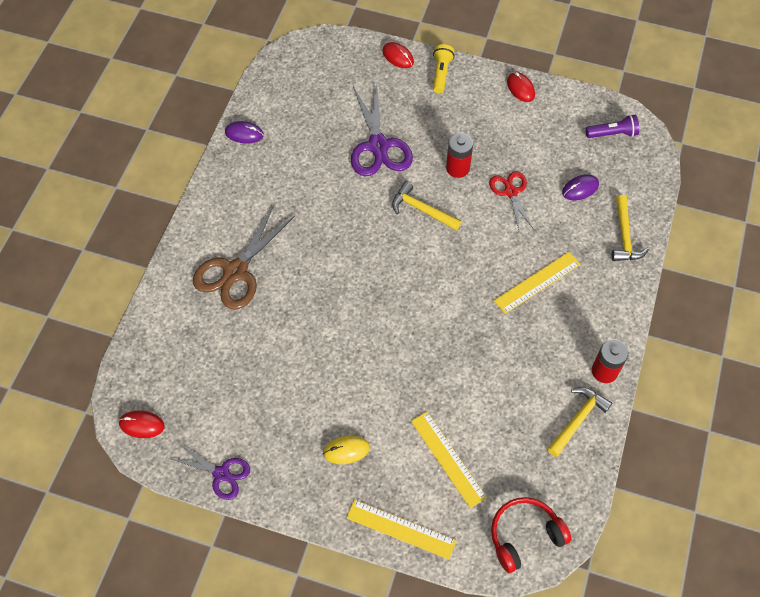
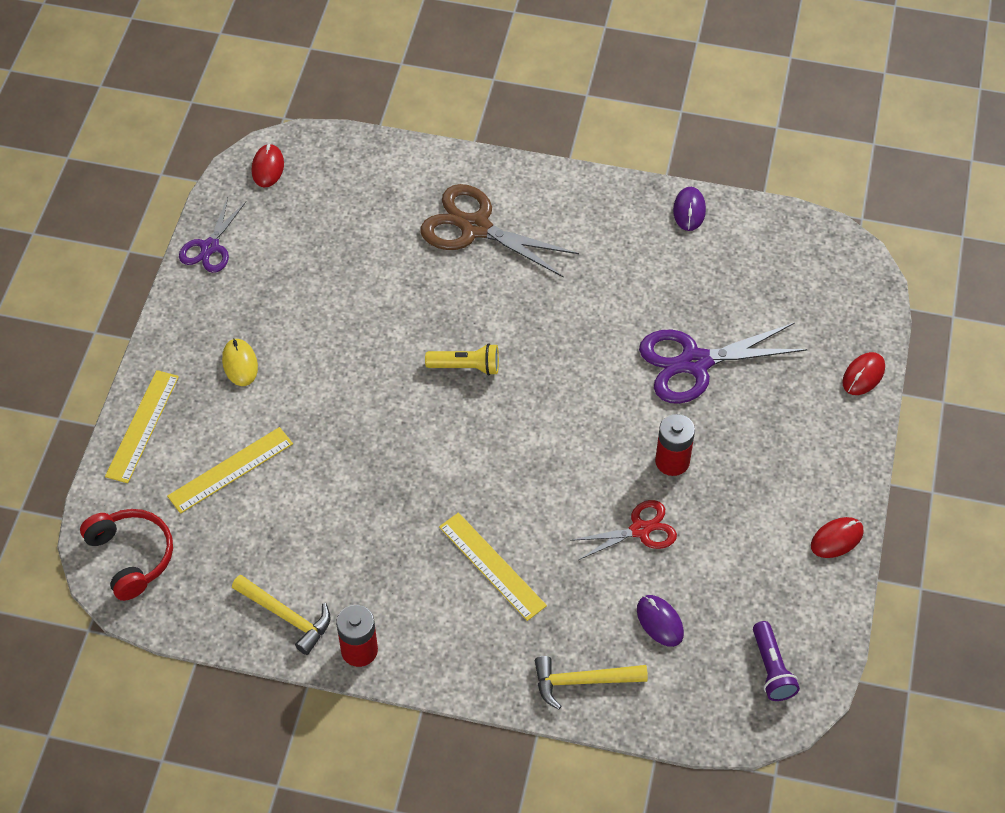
camera: 85 degrees right, 5 degrees down
(421, 209) = (595, 421): yellow hammer -> none
(441, 73) = (843, 432): yellow flashlight -> yellow flashlight (466, 367)

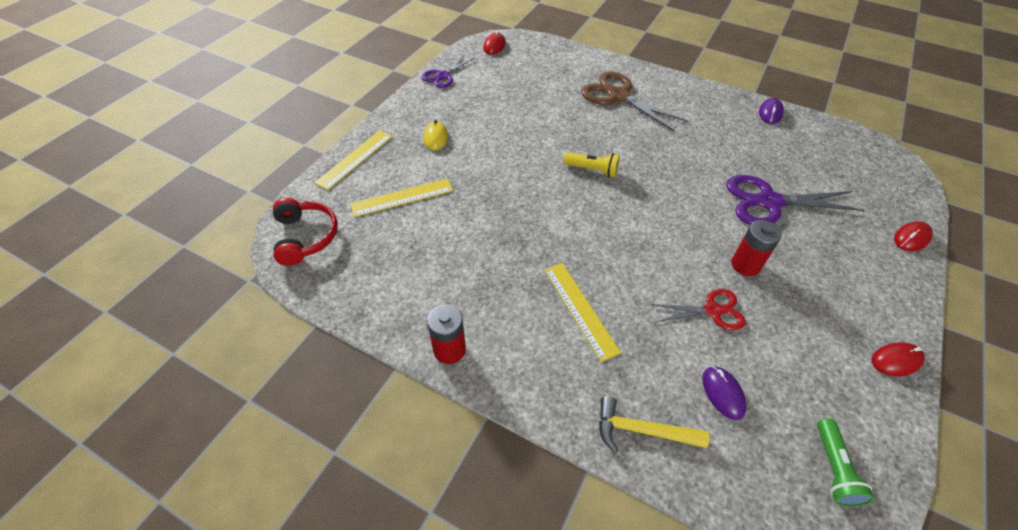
camera: 15 degrees right, 5 degrees down
(287, 616) = (401, 308): yellow hammer -> none
(771, 669) = (833, 469): purple flashlight -> green flashlight

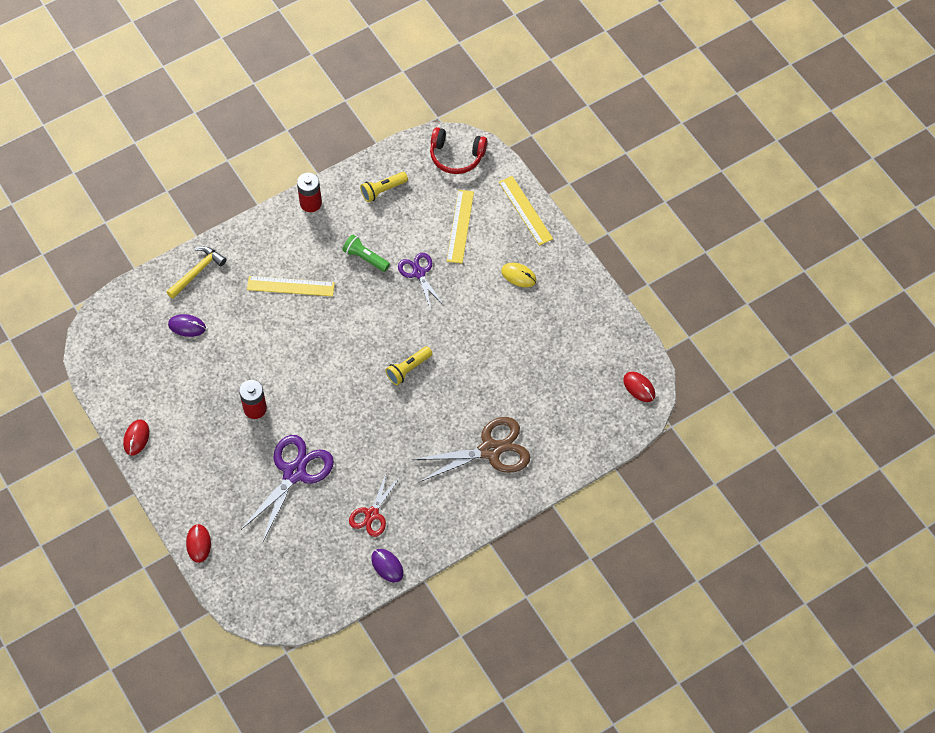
camera: 120 degrees right, 10 degrees up
(389, 283) = (383, 190): none -> yellow flashlight
(443, 76) = (609, 319): purple scissors -> purple scissors (419, 273)
(712, 310) = (237, 361): red scissors -> red scissors (372, 514)
(833, 469) = (114, 348): green flashlight -> green flashlight (365, 258)

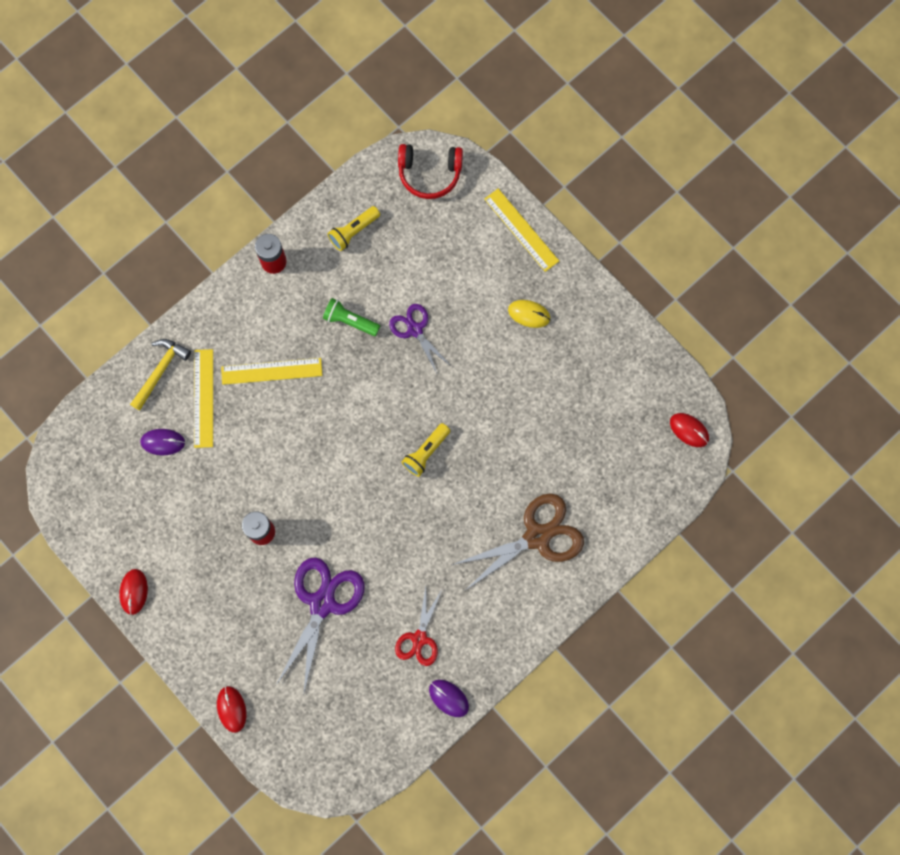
camera: 10 degrees left, 15 degrees up
(460, 226) = (450, 262): yellow ruler -> yellow ruler (203, 398)

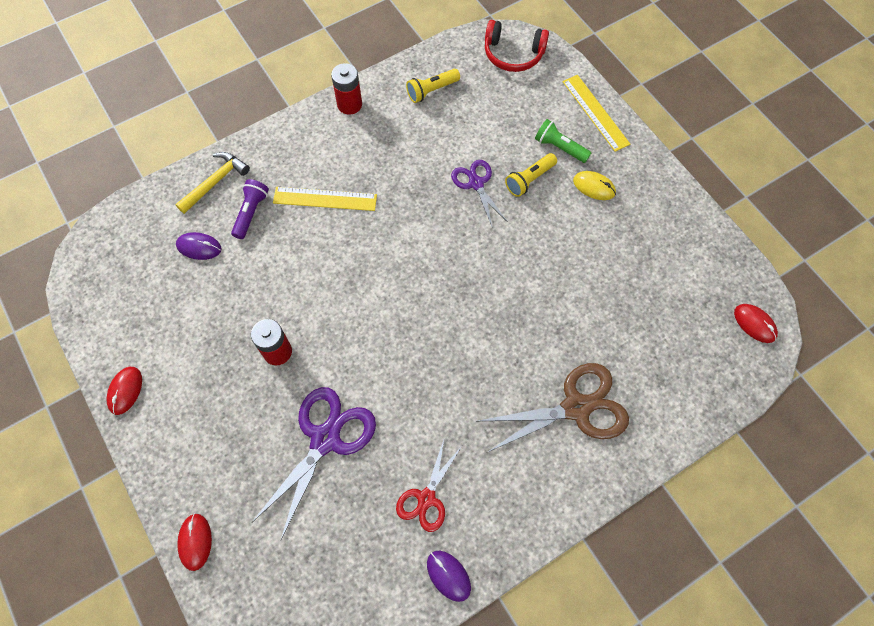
camera: 10 degrees right, 10 degrees down
(203, 398) = (251, 213): yellow ruler -> purple flashlight
(350, 321) = (412, 166): green flashlight -> green flashlight (559, 148)
(426, 452) = (468, 300): yellow flashlight -> yellow flashlight (529, 180)

